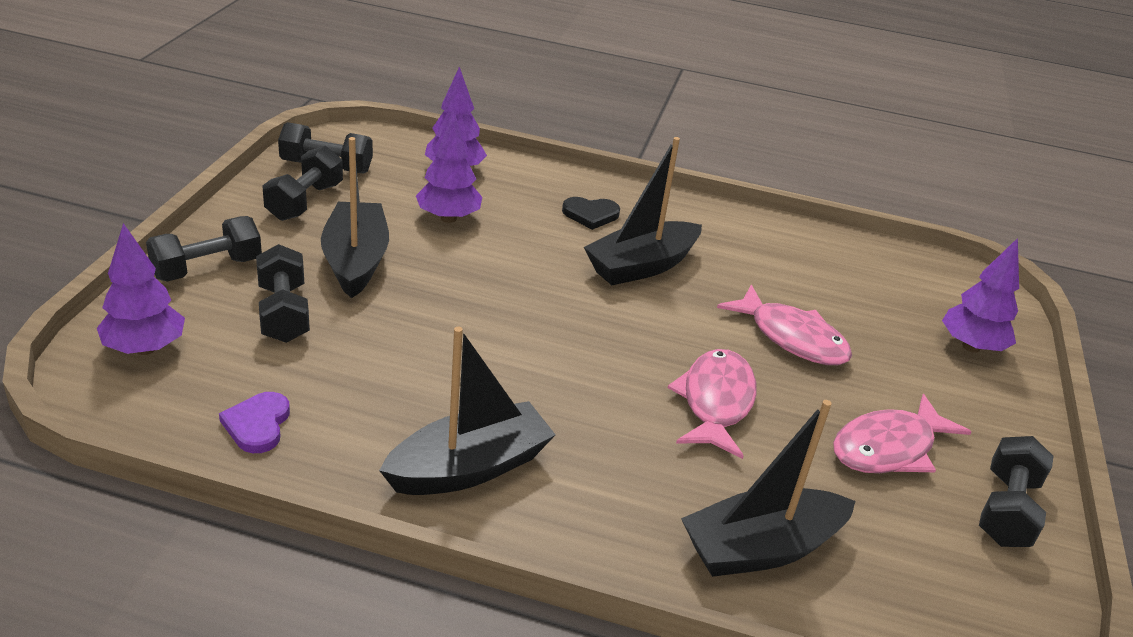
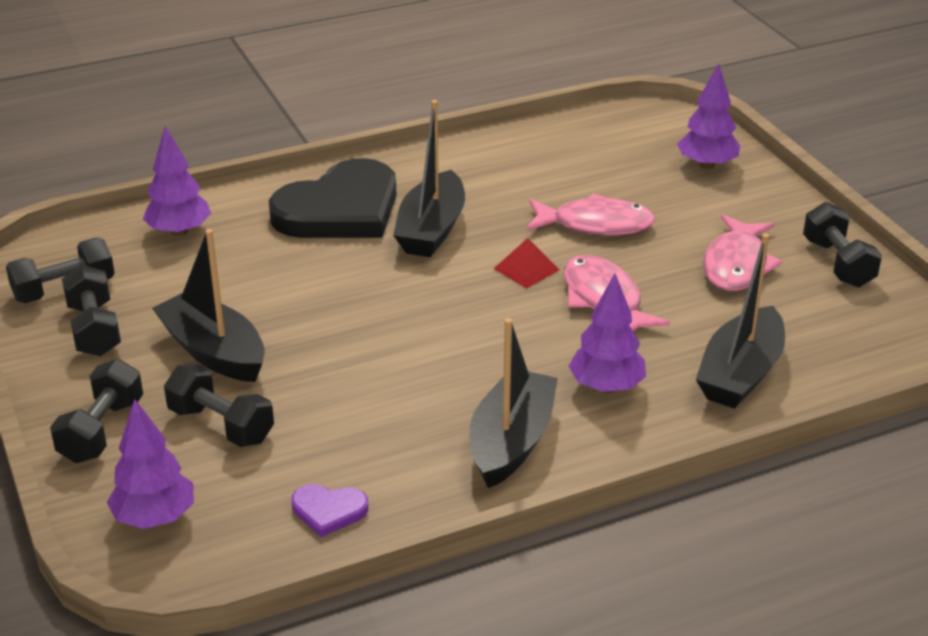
camera: 35 degrees left, 0 degrees up
(257, 425) = (329, 511): purple heart -> purple heart turned 45 degrees counterclockwise
(448, 218) = (235, 275): purple tree -> purple tree (606, 387)
(590, 214) = (340, 209): black heart -> black heart, size x2.36
(679, 338) = (526, 269): none -> red pyramid

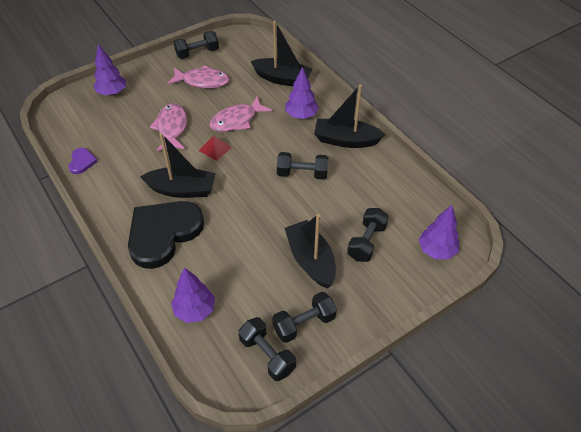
camera: 100 degrees left, 15 degrees up
(102, 430) = (386, 291): black dumbbell -> black dumbbell (302, 174)
(214, 352) = (310, 260): black boat -> black boat turned 120 degrees clockwise
(329, 511) = (408, 191): purple heart -> purple heart (82, 162)
(340, 209) = (163, 234): black heart -> black heart turned 90 degrees counterclockwise

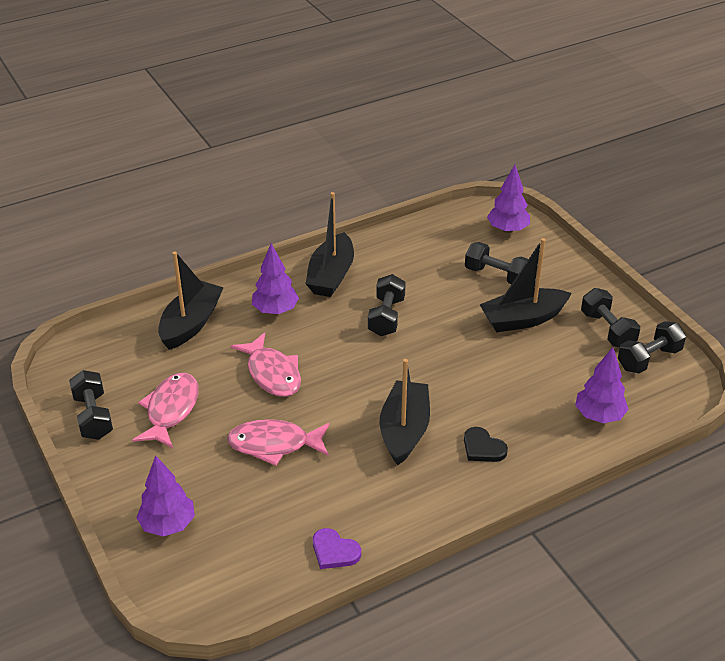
camera: 85 degrees left, 10 degrees down
(82, 162) = (334, 551): purple heart -> purple heart turned 150 degrees counterclockwise
(163, 234) = (483, 448): black heart -> black heart, size x0.42
(215, 149) = (328, 397): red pyramid -> none

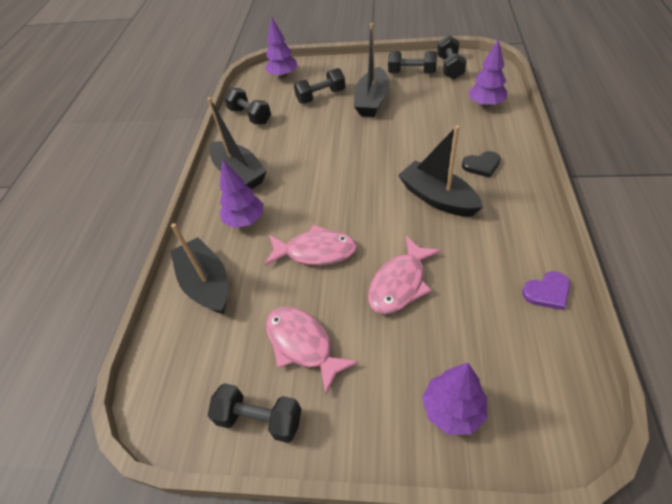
camera: 50 degrees left, 10 degrees up
(386, 317) = (311, 161): black dumbbell -> black dumbbell (250, 116)

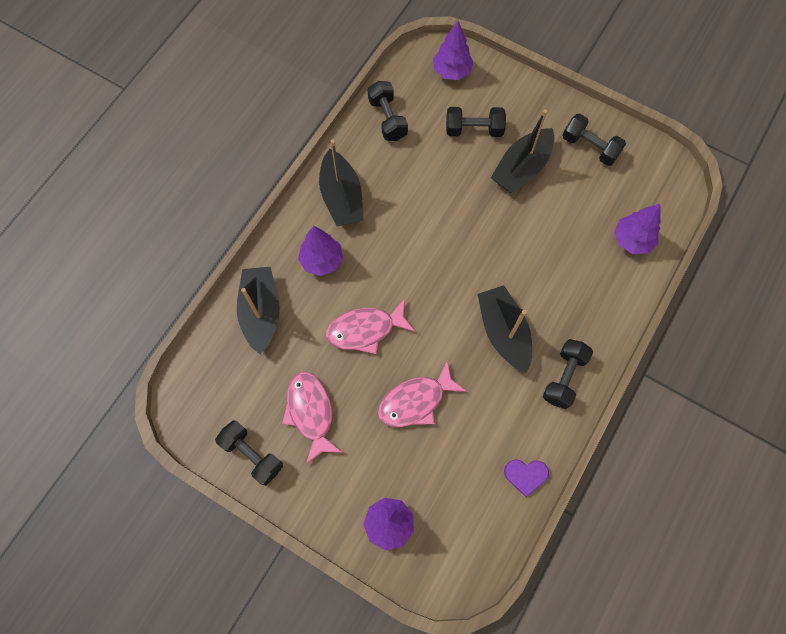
camera: 20 degrees right, 20 degrees up
(315, 251) = (365, 330): pink fish -> pink fish turned 135 degrees clockwise
(450, 67) = (635, 162): black dumbbell -> black dumbbell (564, 377)
(481, 165) = (569, 317): black heart -> none

